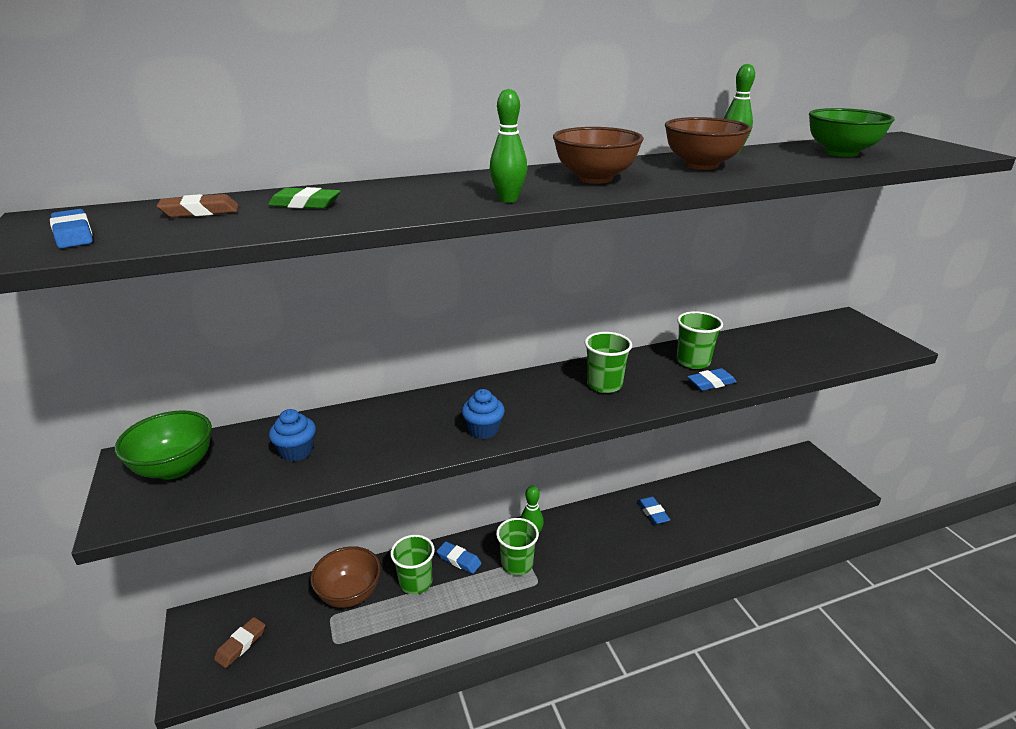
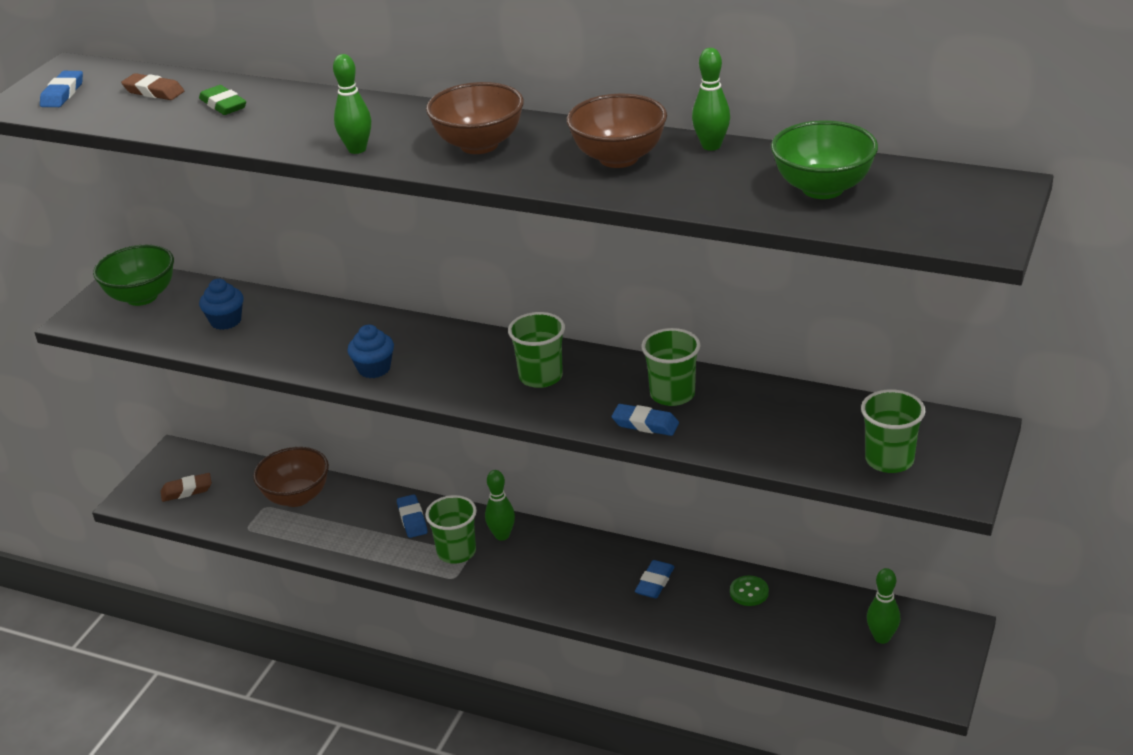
camera: 45 degrees right, 5 degrees up
(415, 582) = (356, 517): green cup -> green cup (889, 460)
(702, 490) = (749, 592): none -> green button
(788, 477) = (882, 637): none -> green bowling pin

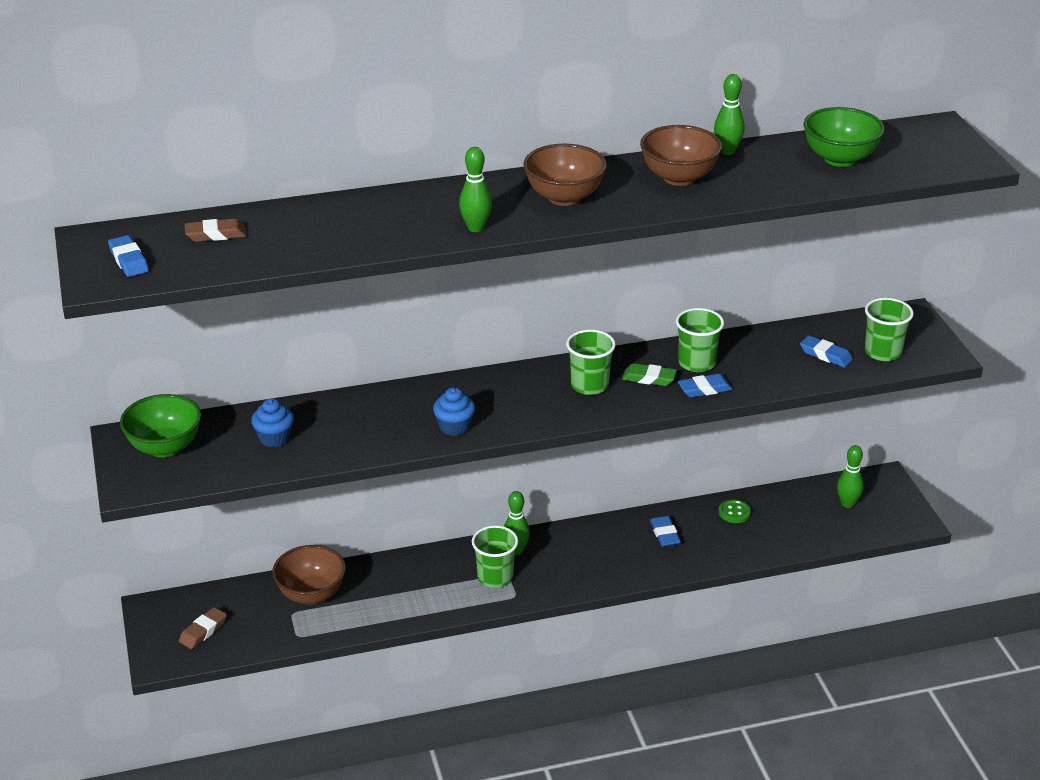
camera: 40 degrees left, 0 degrees up
(223, 105) = (300, 227): green eraser -> green eraser (649, 378)
(412, 519) = (431, 569): blue eraser -> blue eraser (825, 355)

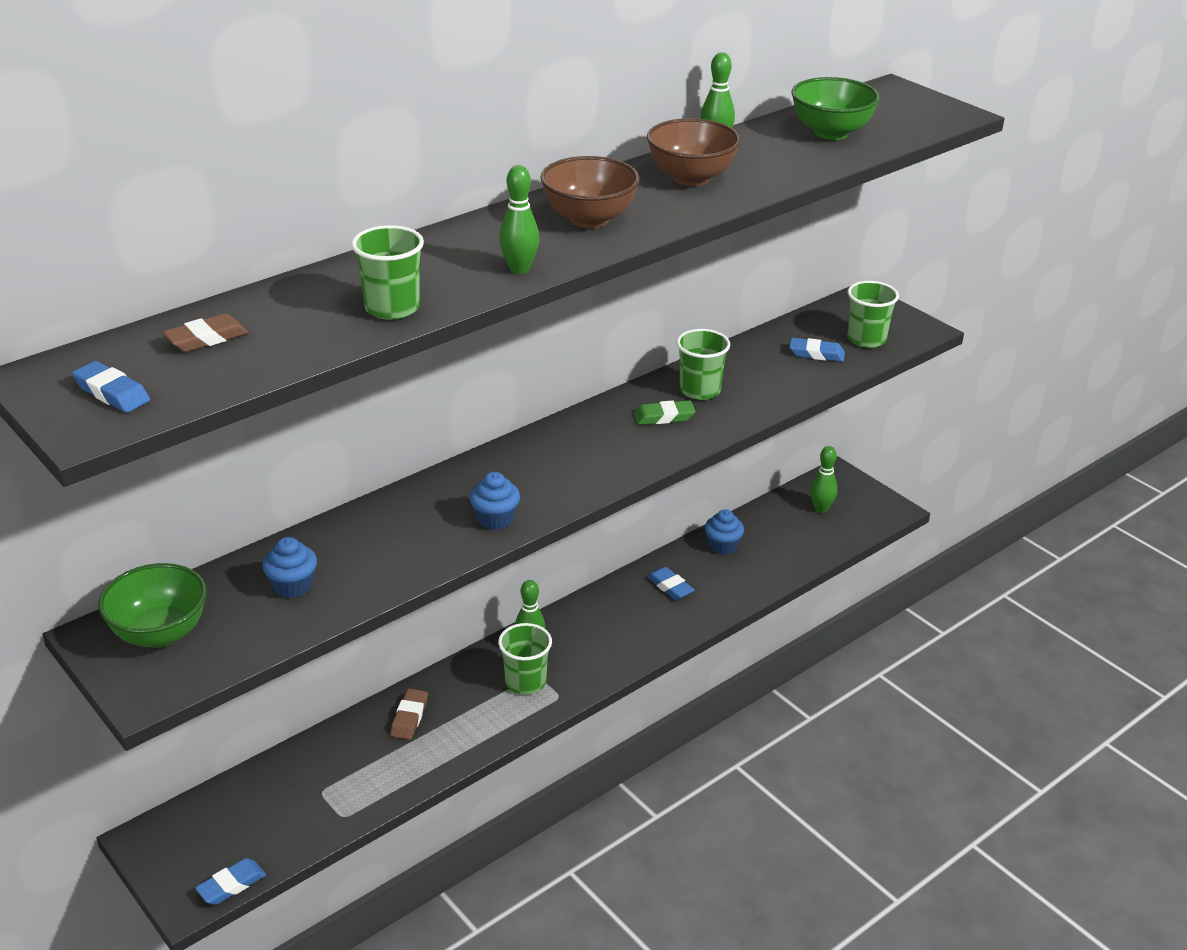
camera: 25 degrees left, 0 degrees up
(203, 631) = (225, 847): brown eraser -> brown eraser (409, 717)
(311, 594) = (331, 763): brown bowl -> none
(589, 385) = (608, 439): green cup -> green cup (392, 308)
(704, 389) = (727, 415): blue eraser -> blue eraser (231, 885)
(734, 512) = (722, 546): green button -> blue cupcake

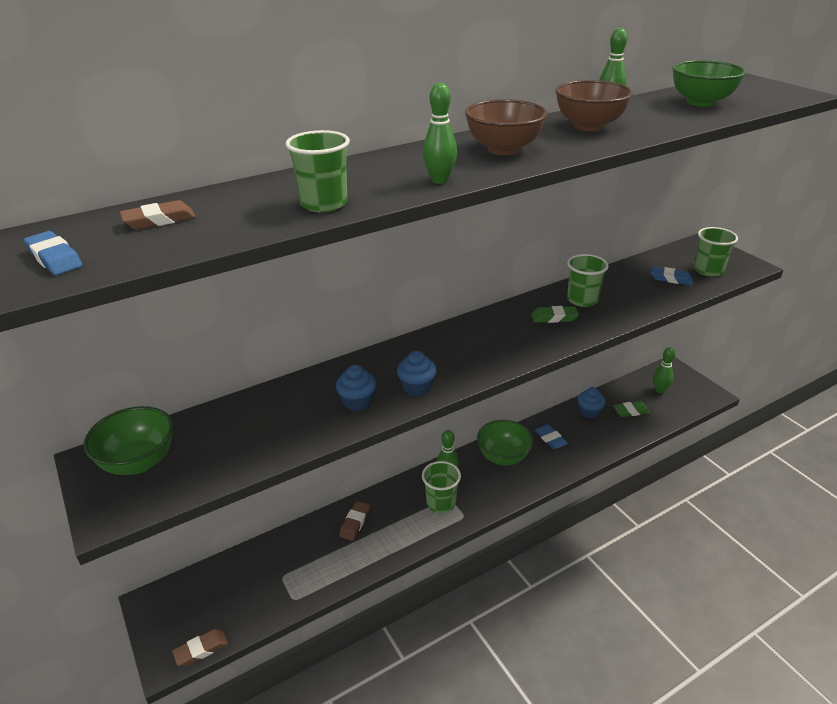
camera: 10 degrees right, 0 degrees up
(231, 885) = (201, 650): blue eraser -> brown eraser
(292, 586) = (250, 430): blue cupcake -> blue cupcake (357, 402)
(606, 616) = (503, 457): none -> green bowl
(781, 541) = (631, 411): none -> green eraser

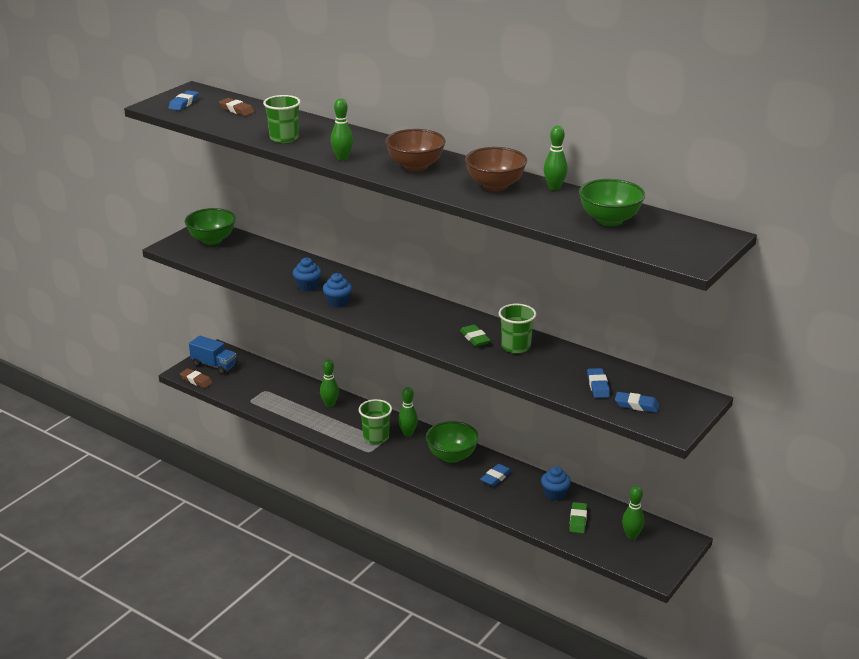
camera: 65 degrees right, 5 degrees down
(181, 617) = (214, 365): none -> blue truck
(355, 523) = (330, 404): brown eraser -> green bowling pin
(631, 411) = (578, 520): green eraser -> green eraser turned 45 degrees clockwise
(708, 270) = (636, 405): green cup -> blue eraser

